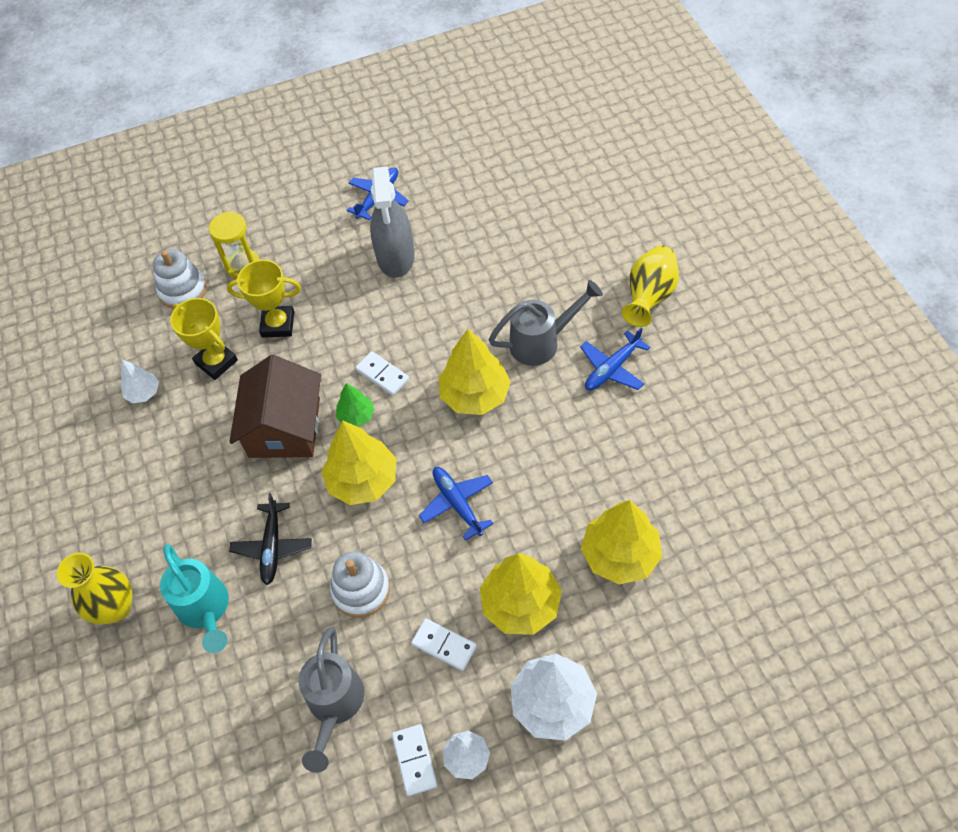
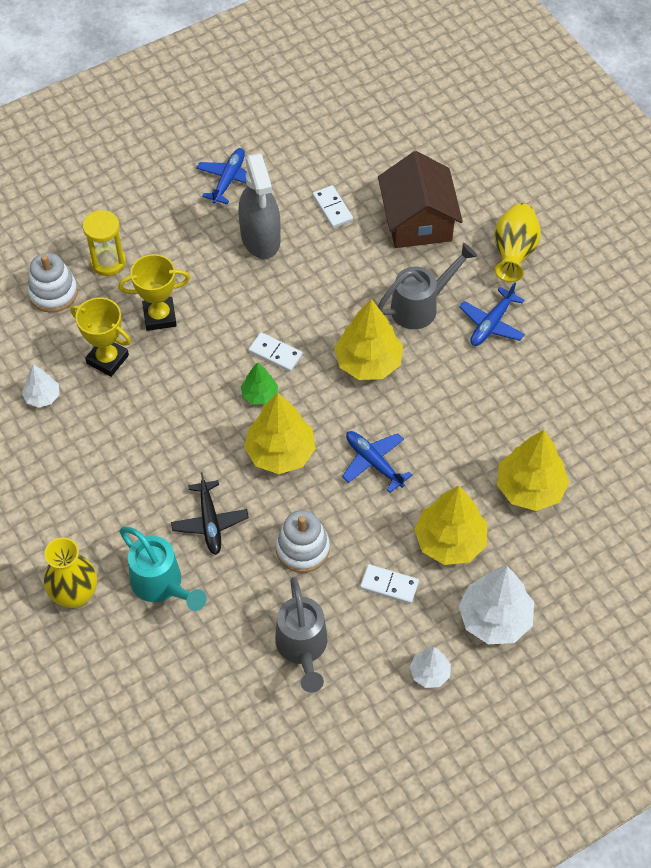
camera: 15 degrees left, 0 degrees up
(284, 427) = (192, 413): brown house -> brown house (418, 221)
(415, 760) = (385, 682): white domino -> white domino (332, 208)

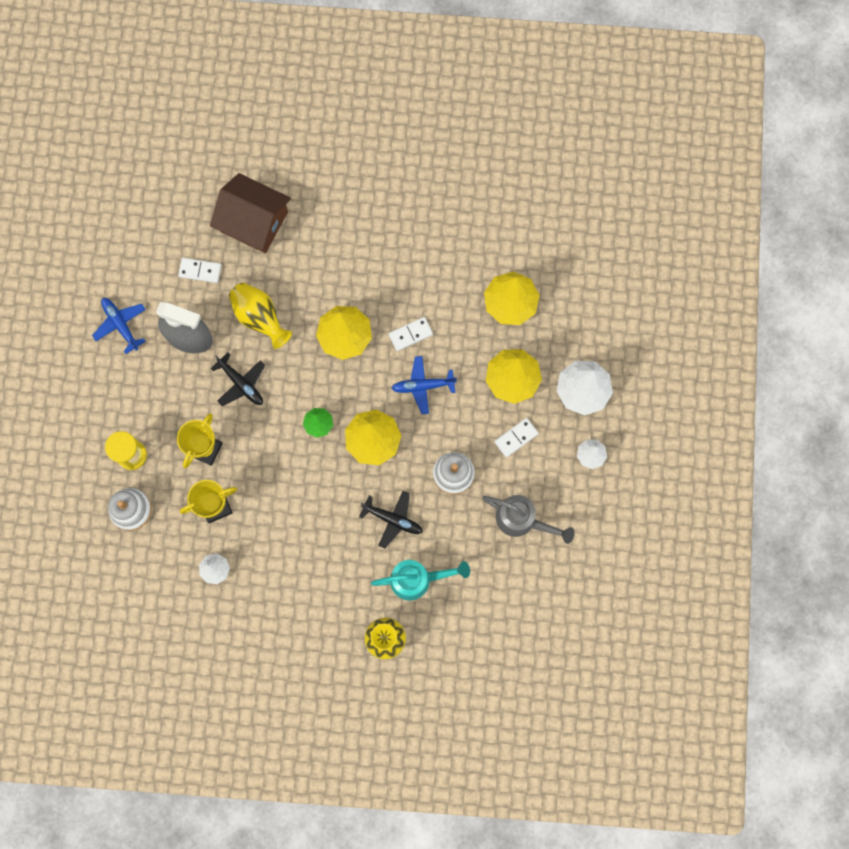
camera: 55 degrees left, 20 degrees up
(248, 306) = (241, 383): none -> black plane
(275, 353) = (293, 392): white domino -> white domino (410, 334)
(420, 306) = (325, 270): grey watering can -> none
(491, 323) = (373, 235): blue plane -> none
(513, 253) = (328, 179): yellow vase -> yellow vase (260, 318)

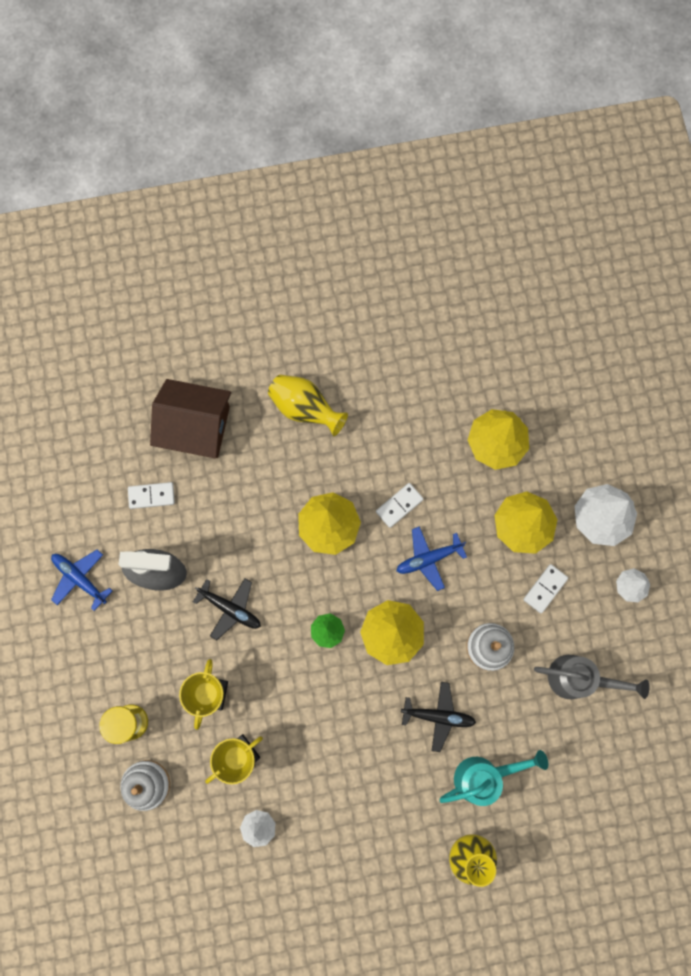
camera: 15 degrees left, 0 degrees up
(260, 318) = (231, 530): yellow vase -> yellow vase (305, 408)

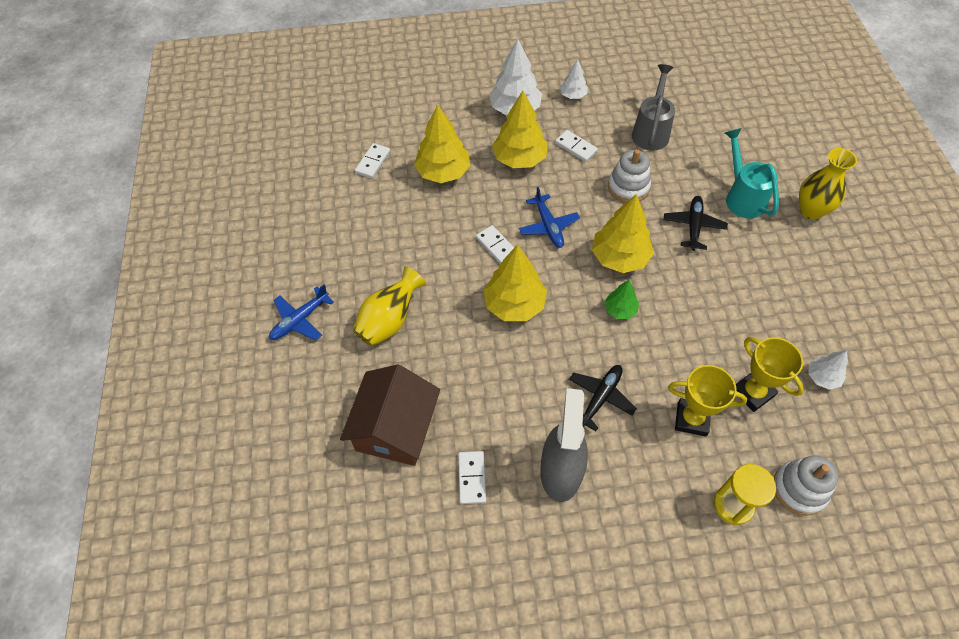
camera: 85 degrees left, 20 degrees down
(80, 578) = (569, 564): blue plane -> blue plane (300, 320)
(505, 367) = (373, 162): none -> white domino

